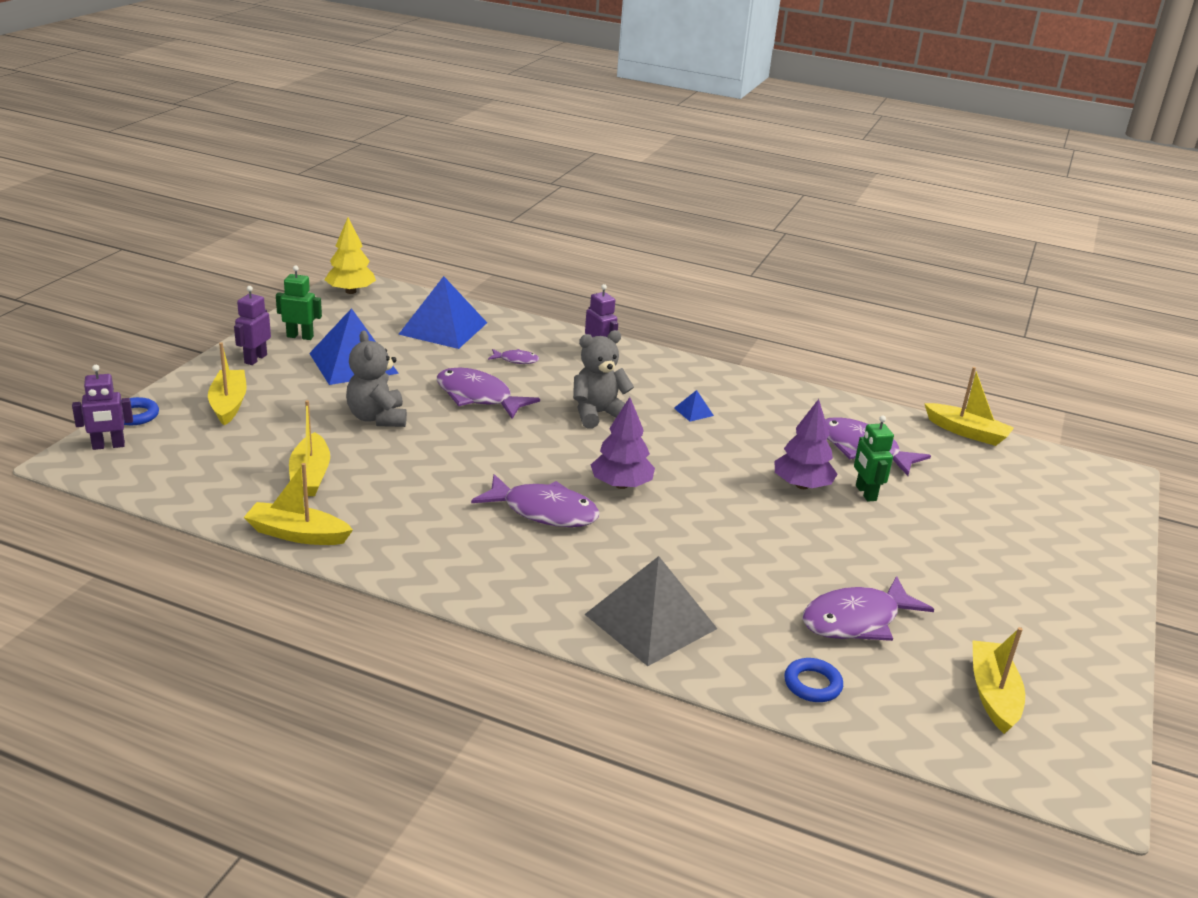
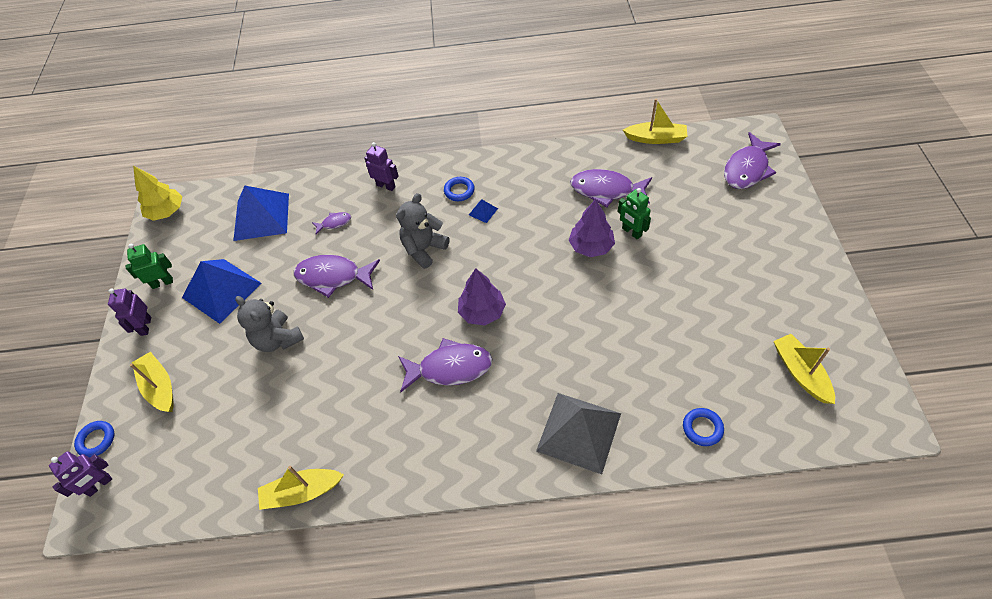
camera: 20 degrees left, 25 degrees up
(310, 476) = (270, 427): yellow boat -> none
(680, 387) = (459, 191): none -> blue ring
(856, 620) = (693, 354): purple fish -> purple fish (747, 169)

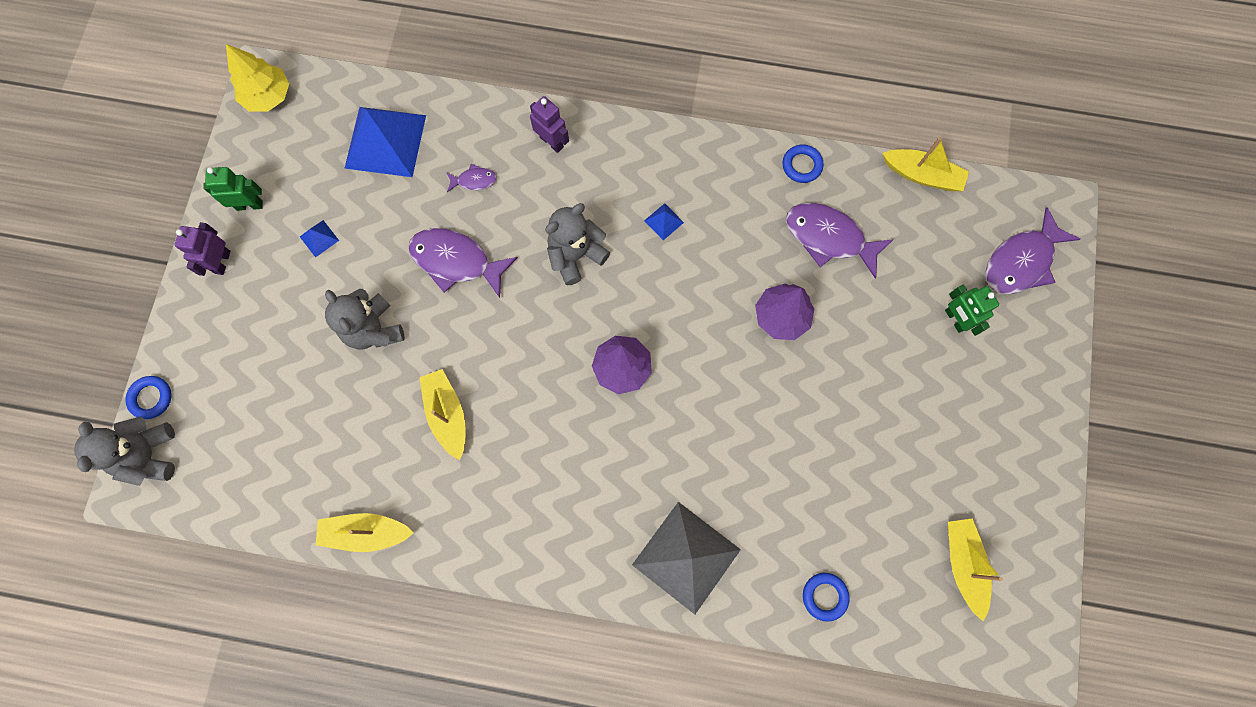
camera: 10 degrees right, 20 degrees up
(99, 485) = (149, 455): purple robot -> grey teddy bear
(159, 387) = (229, 351): yellow boat -> yellow boat (447, 414)
(221, 290) = (319, 238): blue pyramid -> blue pyramid, size x0.40
(450, 368) = (564, 431): purple fish -> none
(459, 191) = (642, 180): blue ring -> blue ring (801, 165)
(631, 232) = (838, 311): green robot -> green robot (955, 319)

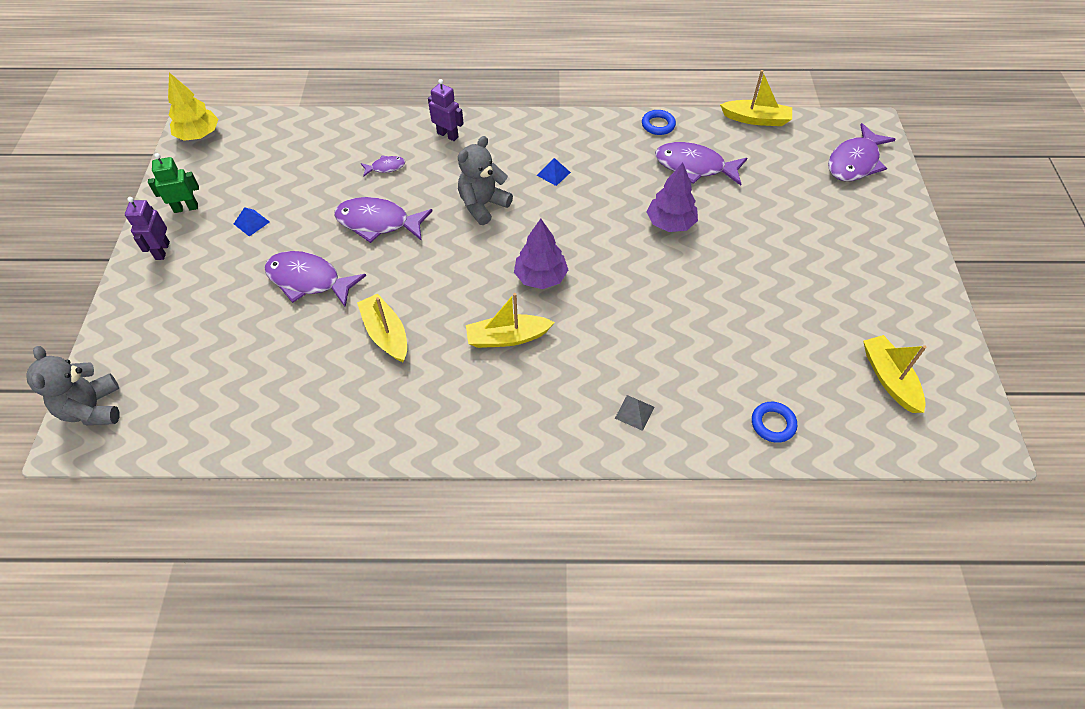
camera: 10 degrees left, 20 degrees down
(151, 398) = (94, 362): blue ring -> none
(366, 532) = (318, 440): yellow boat -> yellow boat (507, 337)
(374, 329) = (309, 280): grey teddy bear -> purple fish
(385, 141) = (304, 151): blue pyramid -> none
(686, 557) = (634, 412): grey pyramid -> grey pyramid, size x0.40
(955, 319) = (816, 206): green robot -> none

